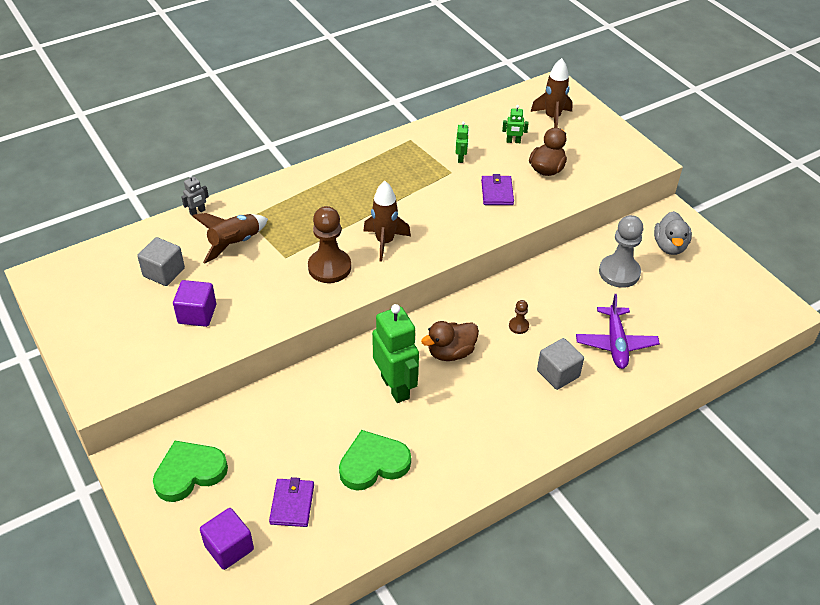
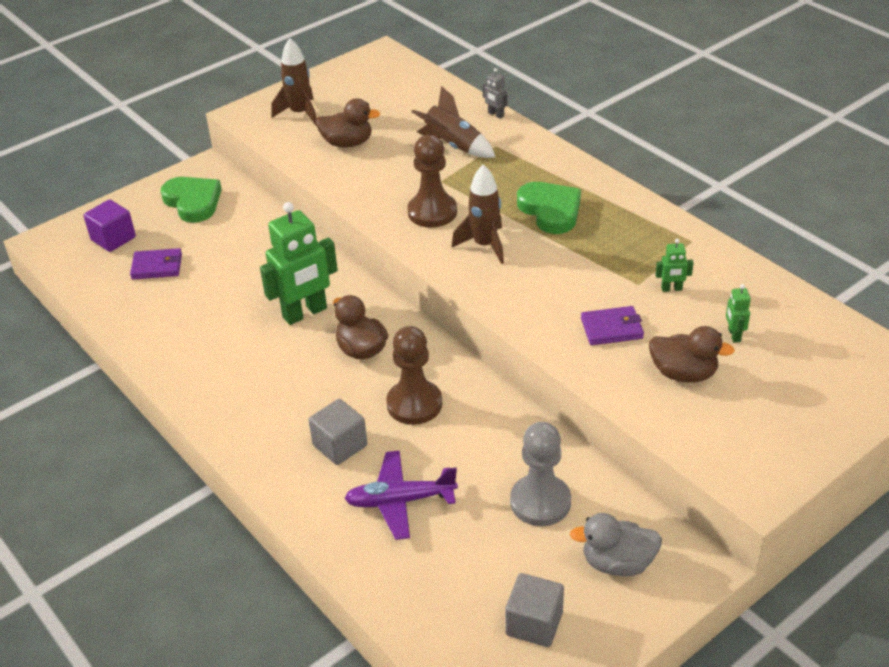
camera: 85 degrees right, 5 degrees down
(164, 272) = (400, 113): grey cube -> grey cube (534, 623)
(197, 314) = (347, 143): purple cube -> brown duck
(373, 463) = (203, 311): green heart -> green heart (550, 210)
(518, 326) = (414, 404): brown pawn -> brown pawn, size x2.14
(552, 118) = (815, 372): brown rocket -> brown rocket (300, 113)

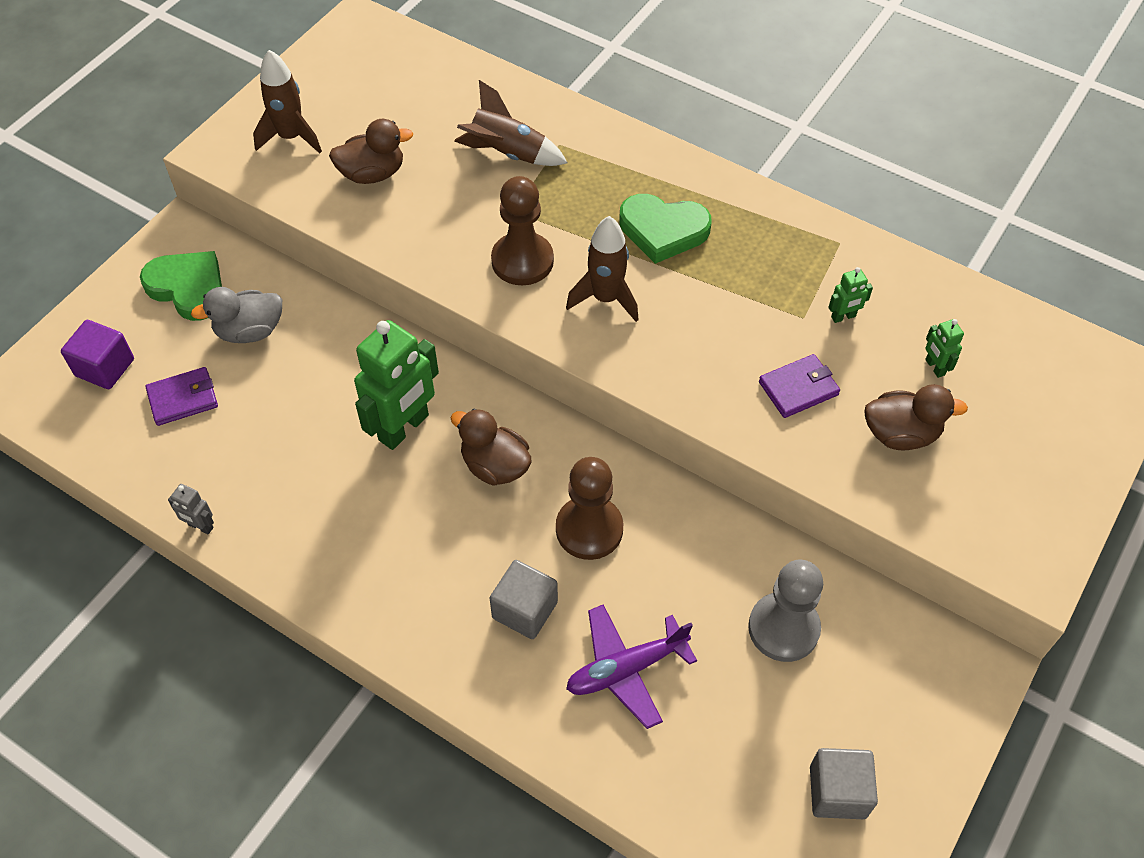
camera: 20 degrees left, 15 degrees up
(495, 114) = (540, 96): grey robot -> grey robot (200, 526)
(550, 210) = (663, 230): green heart -> green heart turned 150 degrees clockwise
(617, 563) = (896, 687): grey duck -> grey duck (250, 331)

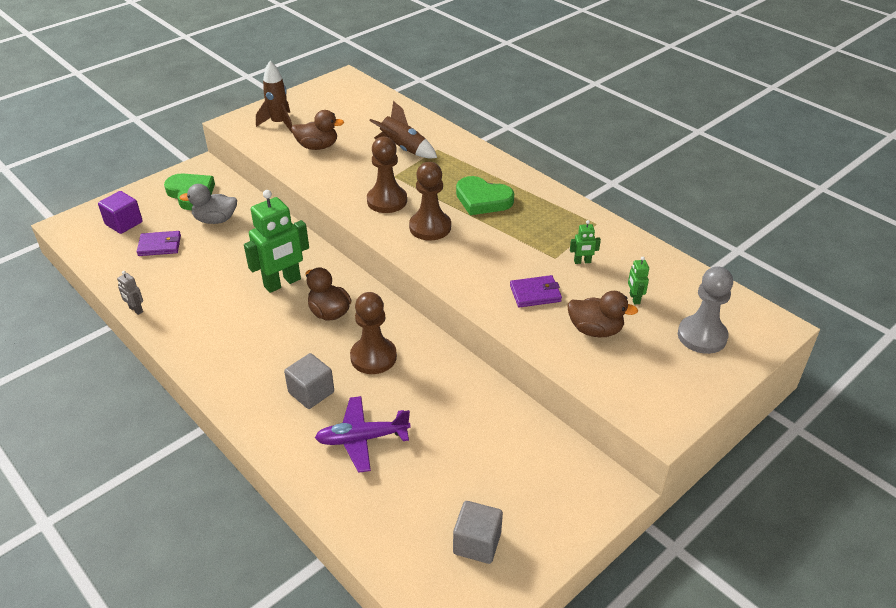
camera: 15 degrees right, 15 degrees down
(605, 298) = (430, 227): brown rocket -> brown pawn
(783, 628) = (479, 438): grey pawn -> grey pawn (702, 336)

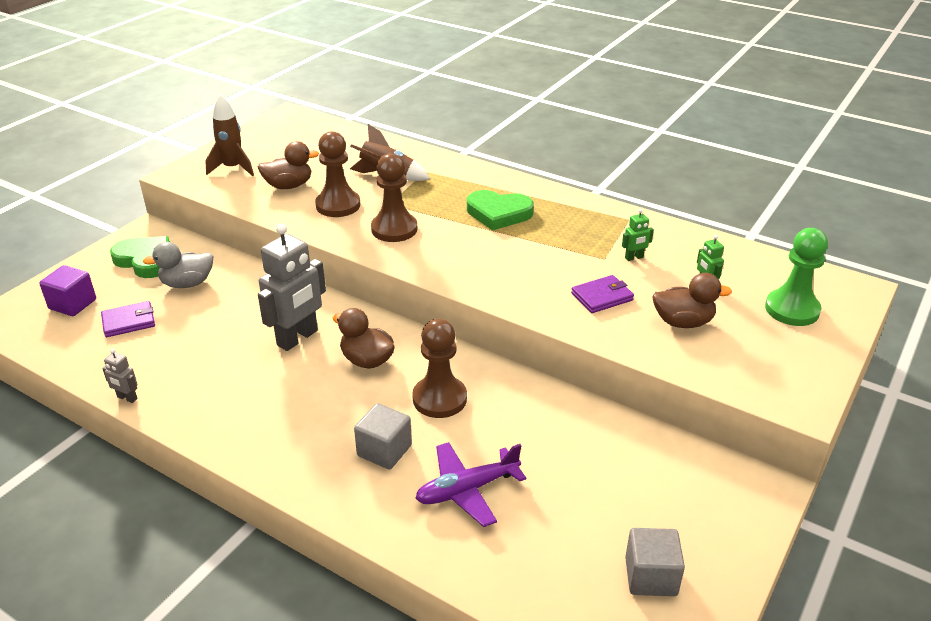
camera: 15 degrees left, 5 degrees down
(282, 283) = (298, 338): green robot -> grey robot
(430, 227) = (455, 248): brown pawn -> brown pawn (338, 205)
(702, 336) = (792, 309): grey pawn -> green pawn

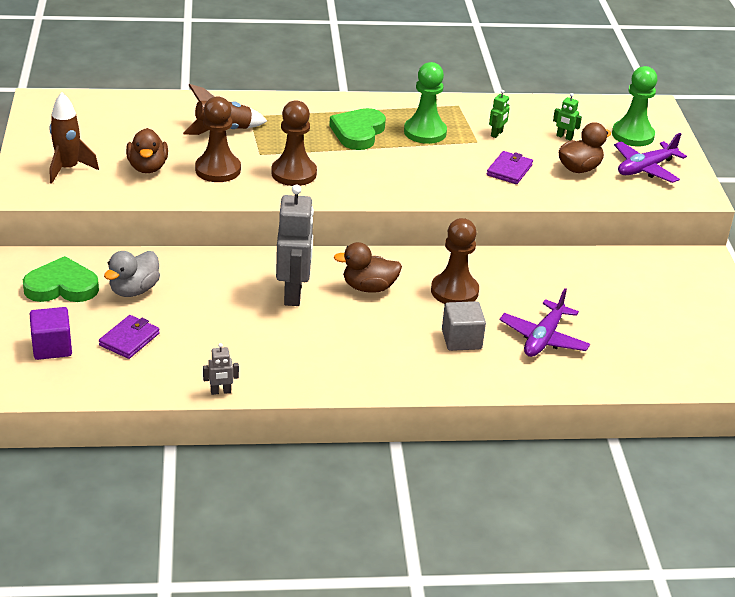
camera: 40 degrees left, 0 degrees up
(289, 186) = (147, 167): brown duck -> brown duck turned 135 degrees clockwise
(498, 213) = (358, 132): green heart -> green heart turned 135 degrees clockwise
(562, 233) = (425, 132): none -> green pawn
(651, 576) = (698, 335): grey cube -> none
(764, 350) = (645, 168): none -> purple plane

